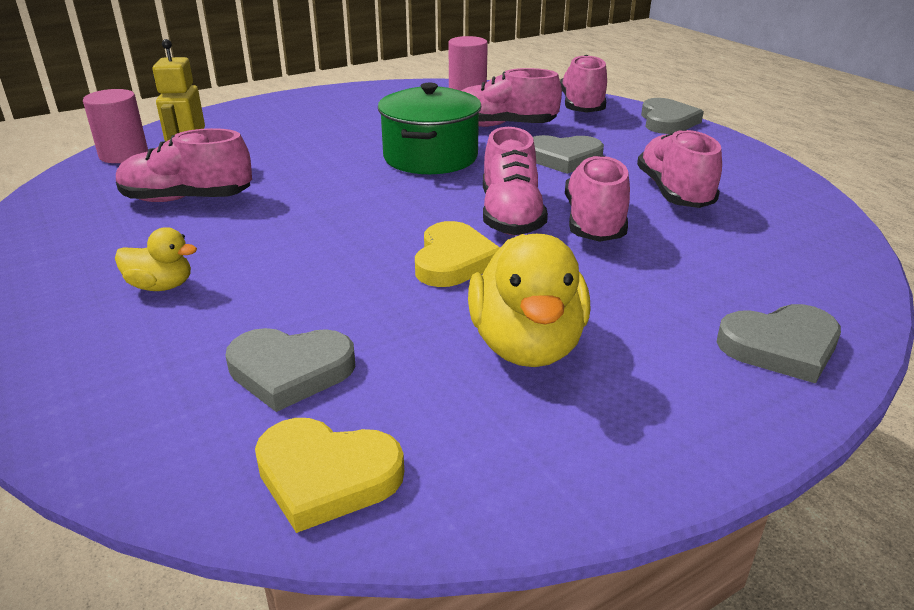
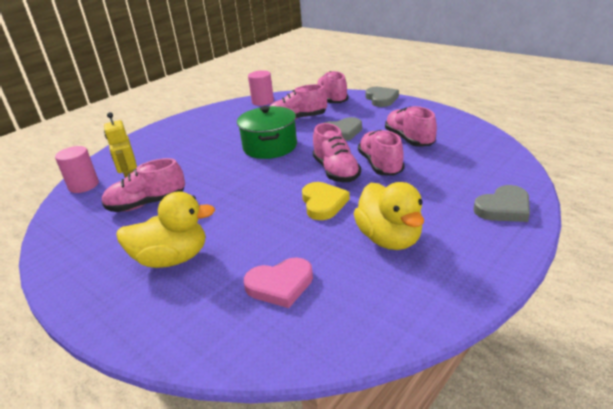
camera: 15 degrees left, 0 degrees up
(161, 286) = (172, 258): yellow duck -> yellow duck, size x1.90
(290, 371) = (280, 285): grey heart -> pink heart
(326, 476) = (337, 332): yellow heart -> none

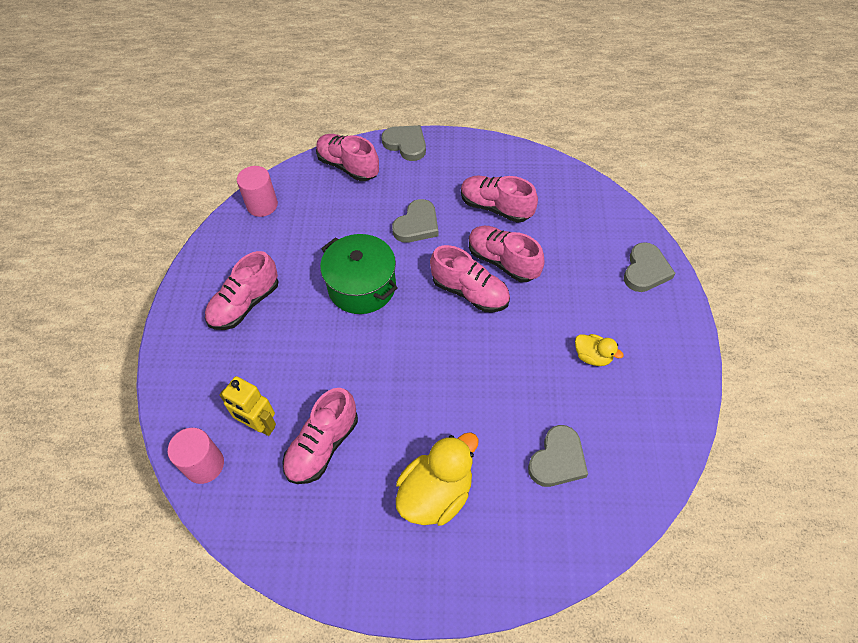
camera: 40 degrees left, 25 degrees up
(280, 285) = (557, 460): pink heart -> grey heart
(297, 119) = (344, 223): pink shoe -> pink shoe (245, 304)
(323, 203) = (500, 344): yellow heart -> none
(389, 239) = (592, 356): yellow duck -> yellow duck, size x0.53

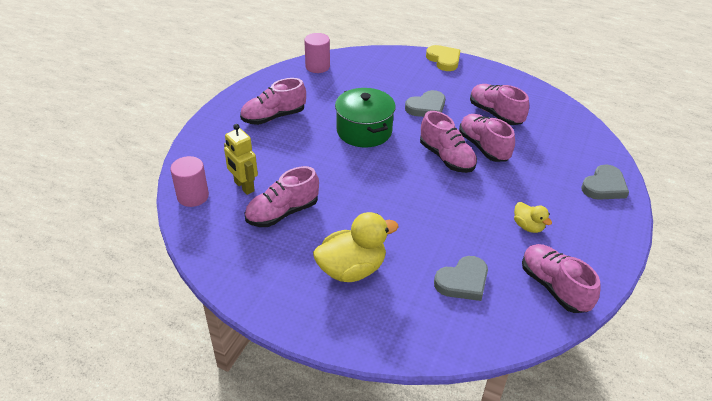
camera: 20 degrees right, 15 degrees down
(348, 166) = (392, 61): pink shoe -> pink shoe (554, 287)
(406, 144) = (444, 60): grey heart -> yellow heart

